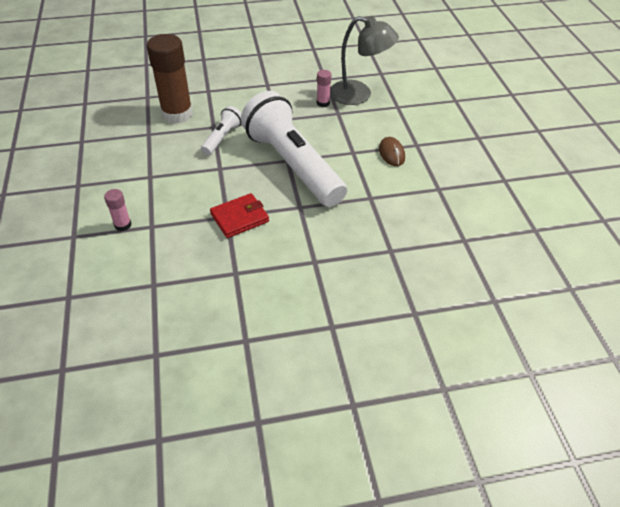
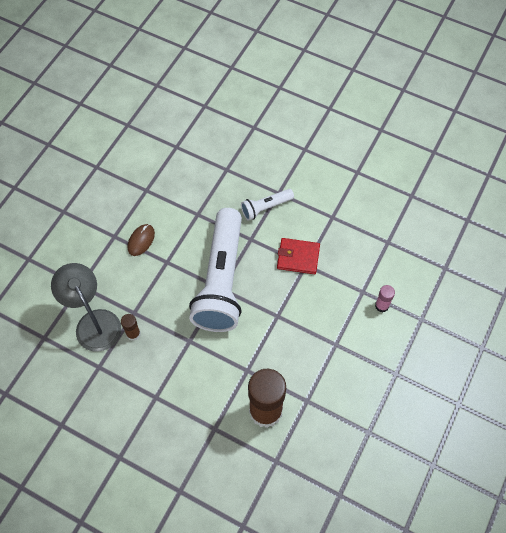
camera: 140 degrees left, 15 degrees up
(222, 138) = (250, 350): white flashlight -> white flashlight (265, 207)
(323, 103) = (133, 334): pink glue stick -> brown glue stick

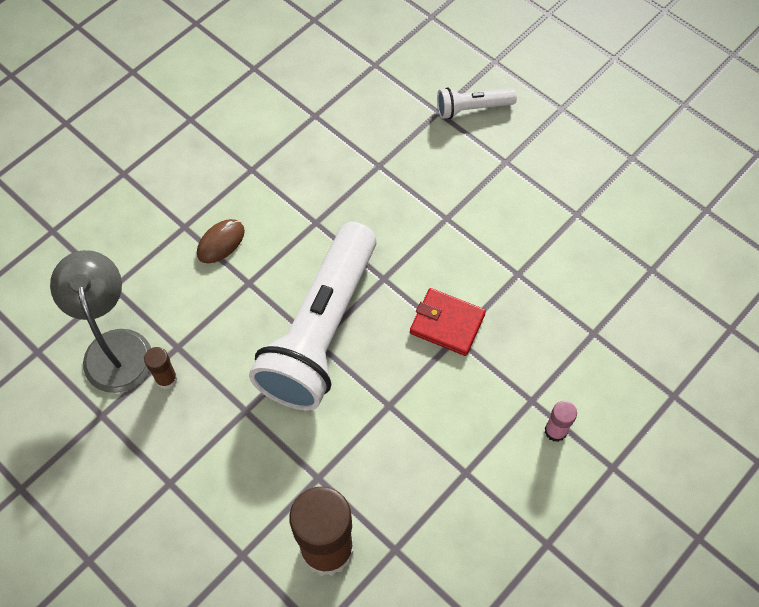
camera: 15 degrees right, 0 degrees up
(265, 207) = (420, 236): white flashlight -> white flashlight (472, 108)

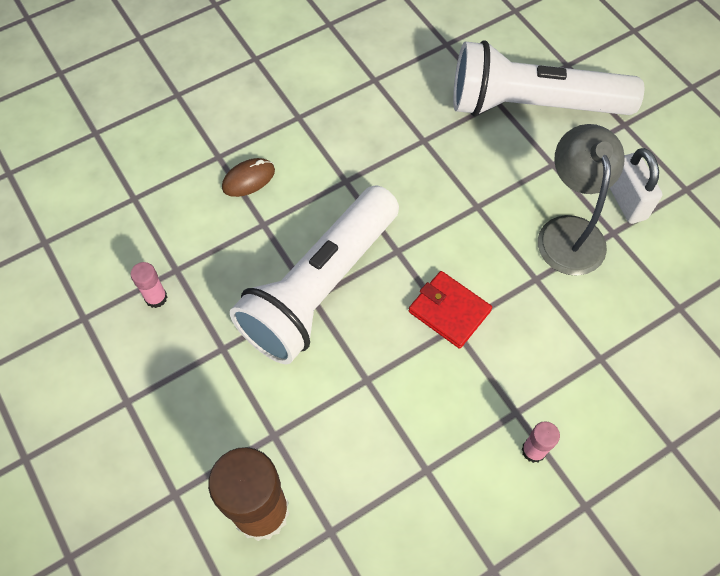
camera: 15 degrees right, 0 degrees up
(115, 347) = (117, 255): grey lamp -> grey lamp (568, 232)
(166, 379) = (156, 298): brown glue stick -> pink glue stick
(472, 108) = (532, 105): white flashlight -> white flashlight, size x2.25
(581, 182) = (626, 201): none -> white padlock

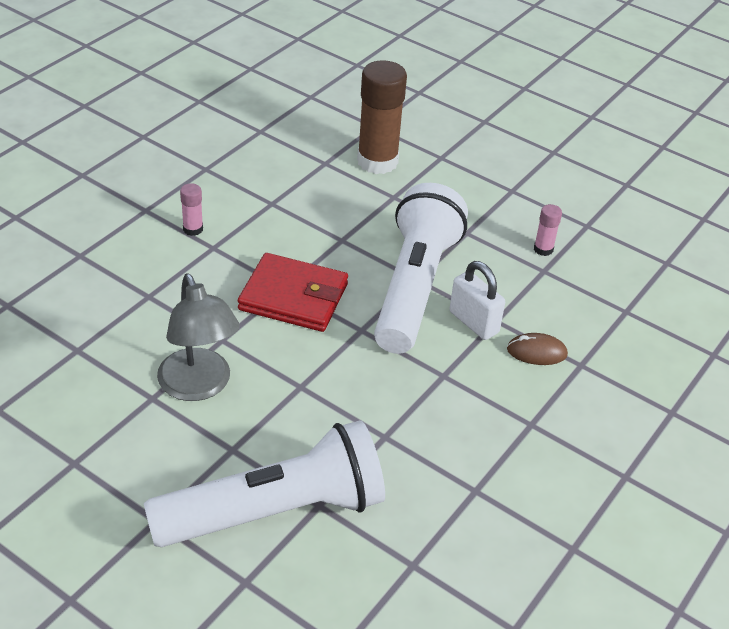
camera: 155 degrees right, 20 degrees down
(248, 179) = (536, 352): brown mouse -> brown mouse turned 60 degrees clockwise
(449, 311) = (293, 297): red wallet -> red wallet, size x1.50
(626, 201) = (142, 431): white padlock -> white padlock (473, 322)

